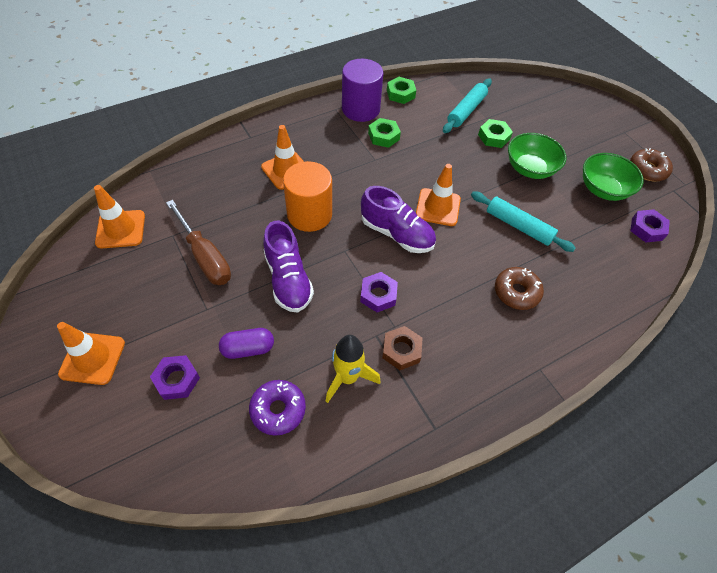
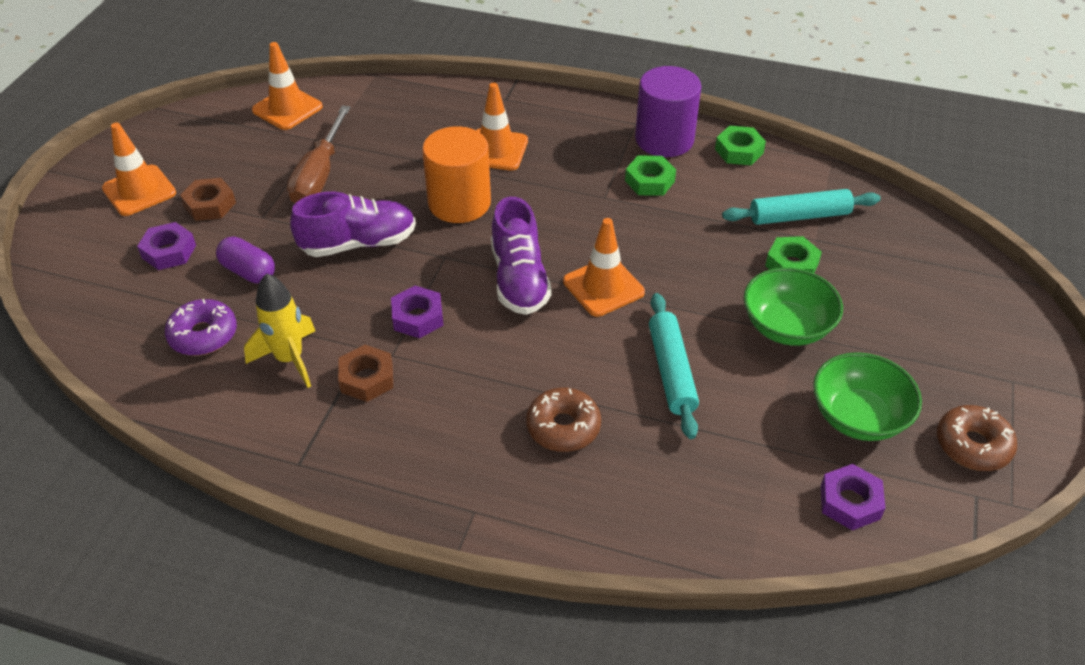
camera: 50 degrees right, 10 degrees down
(159, 328) = (210, 205): none -> brown nut
(288, 279) = (358, 243): purple shoe -> purple shoe turned 135 degrees counterclockwise

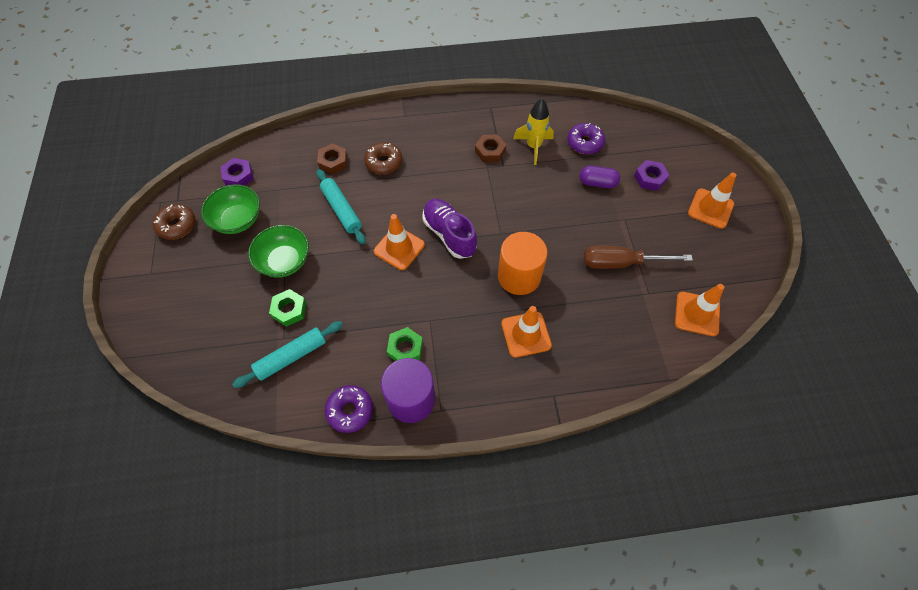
camera: 155 degrees right, 15 degrees up
(210, 205) = (661, 215): brown nut -> brown nut (333, 162)
(319, 175) = (621, 263): brown screwdriver -> brown screwdriver turned 75 degrees counterclockwise
(358, 243) = (555, 223): purple shoe -> none
(417, 317) = (489, 191): purple nut -> none
(739, 151) = (350, 410): green nut -> purple donut

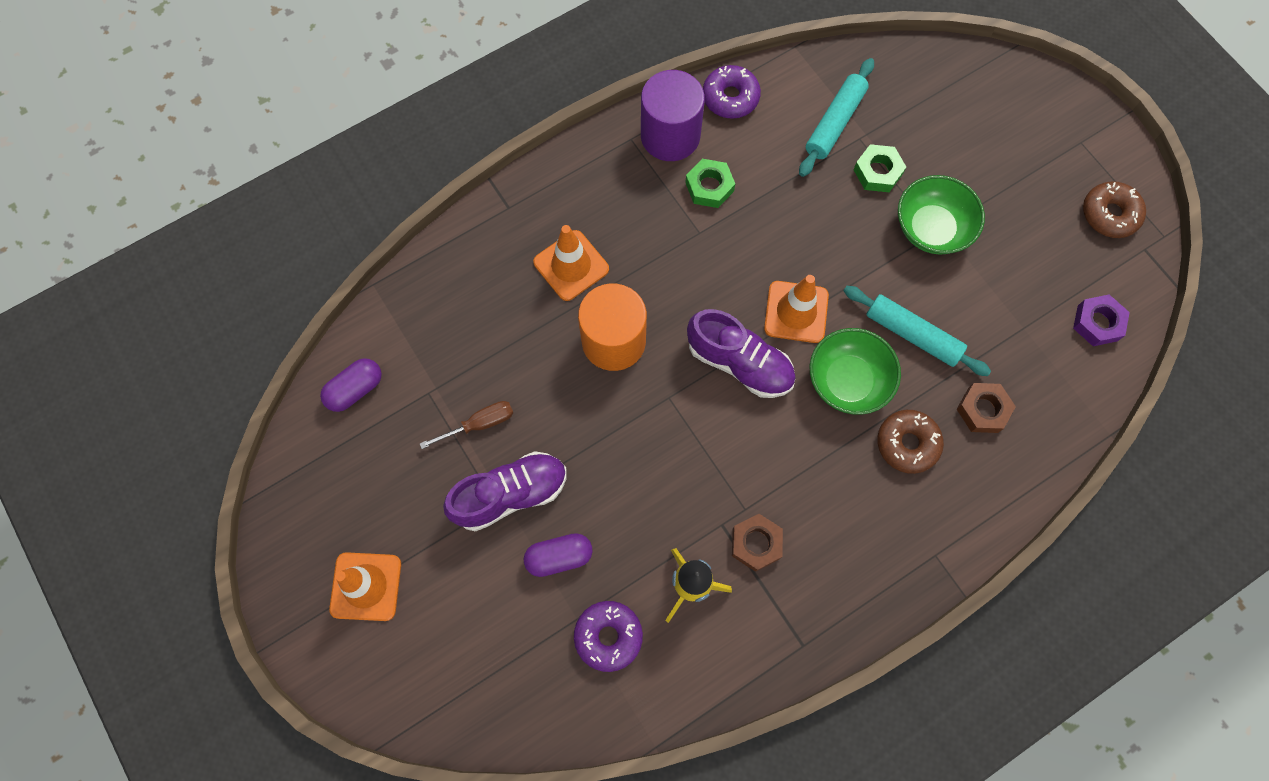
camera: 155 degrees right, 10 degrees up
(238, 220) = (1039, 257): green bowl -> green bowl (848, 381)
(614, 220) = (510, 494): none -> purple shoe
(621, 263) = (479, 424): brown screwdriver -> brown screwdriver, size x0.59
(650, 178) = (477, 607): purple nut -> none
(697, 314) = (355, 389): orange traffic cone -> purple capsule

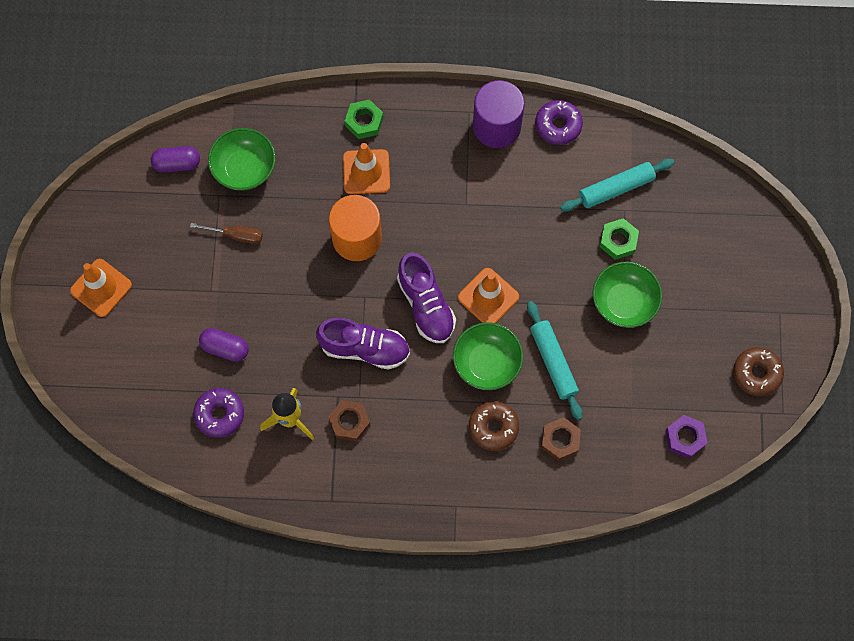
camera: 35 degrees right, 0 degrees up
(436, 346) = (244, 169): none -> green bowl
(510, 494) = (223, 291): purple shoe -> purple shoe (365, 348)
(709, 187) = (496, 178): green nut -> green nut (364, 121)

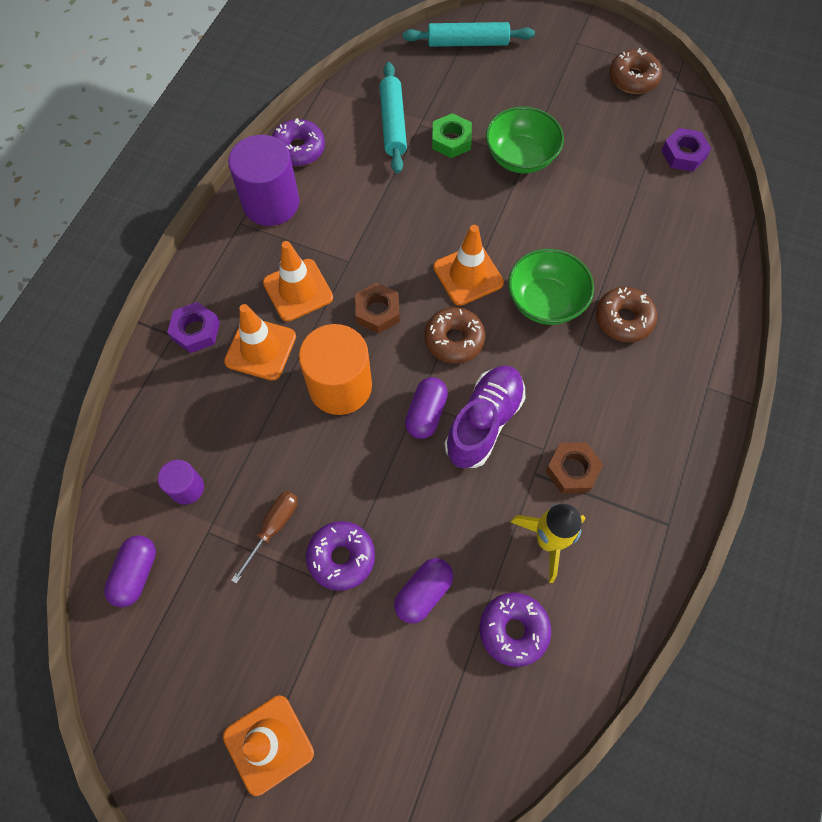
camera: 70 degrees left, 5 degrees down
(231, 287) = (341, 557): none -> purple donut
(244, 169) = (187, 488): green bowl -> purple cylinder
(357, 305) = (426, 413): none -> purple capsule
(364, 121) = (196, 331): green nut -> purple nut
(425, 178) = (298, 290): none -> orange traffic cone
(426, 305) = (454, 340): purple shoe -> brown donut
(553, 362) = (565, 239): turquoise rolling pin -> turquoise rolling pin (468, 43)
(560, 440) = (656, 261): brown nut -> brown nut (377, 311)

